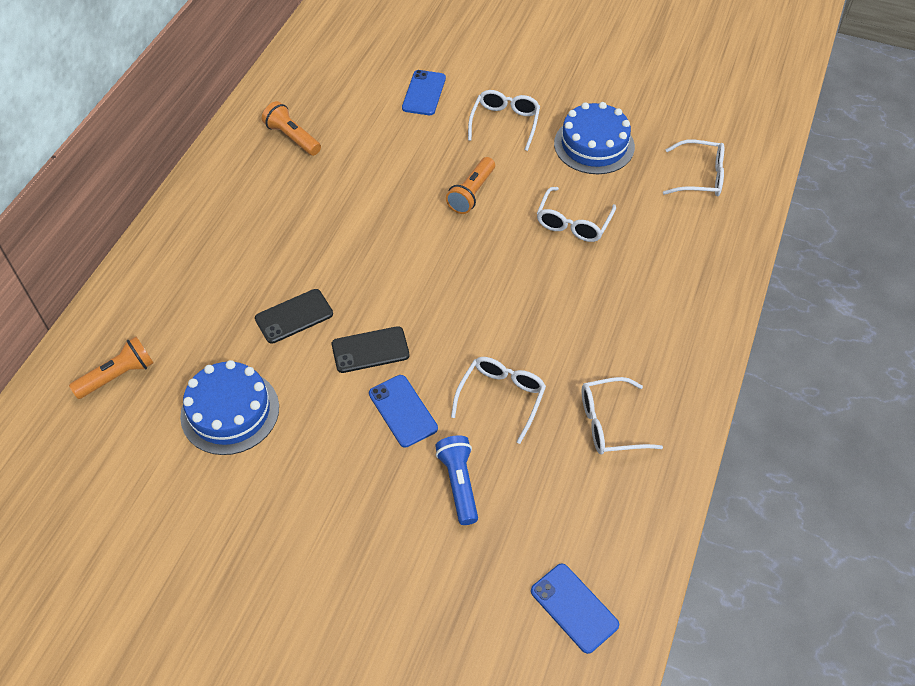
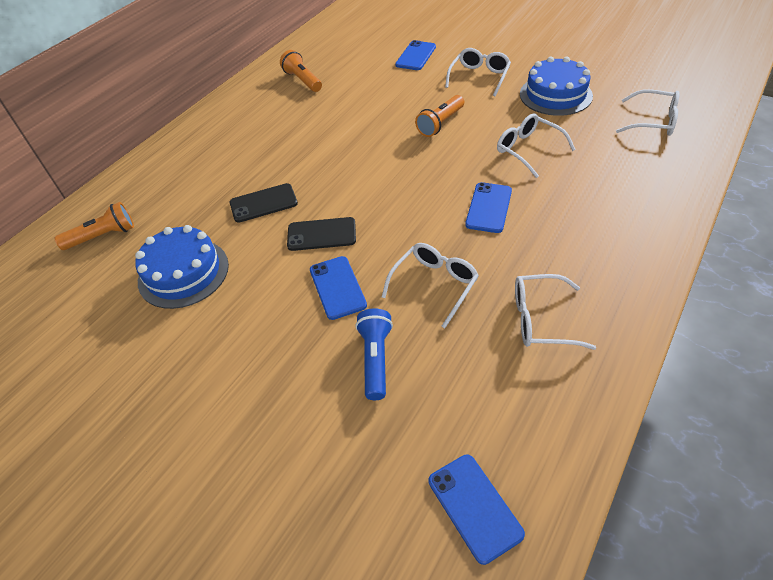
camera: 15 degrees right, 5 degrees down
(542, 301) = (488, 207): none -> blue phone
(573, 223) = (528, 150): white glasses -> white glasses turned 105 degrees clockwise

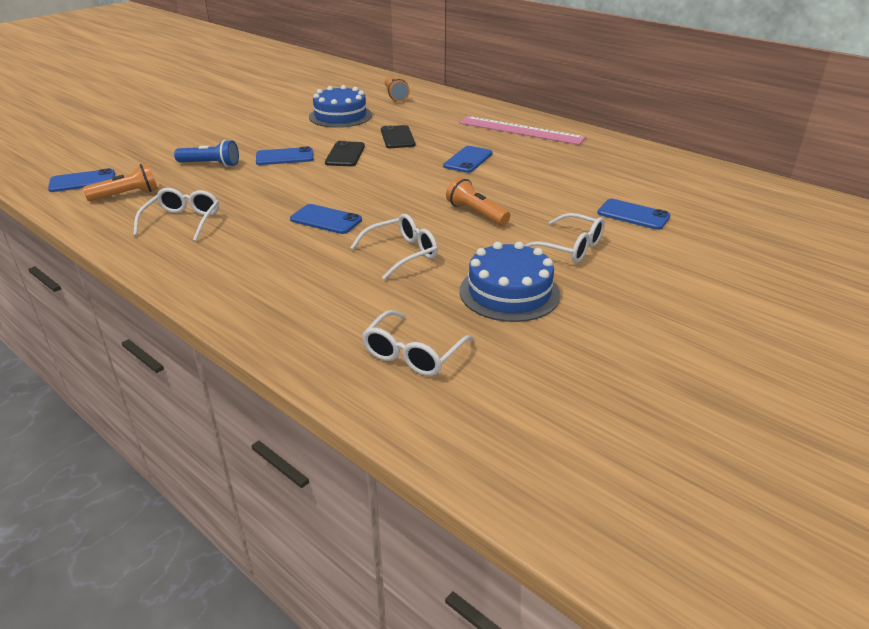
camera: 95 degrees right, 15 degrees down
(239, 121) = (520, 130): none -> pink ruler
(302, 80) = (588, 155): orange flashlight -> orange flashlight (127, 195)
(323, 144) = (468, 160): none -> blue phone
(434, 285) = (255, 188): white glasses -> none

